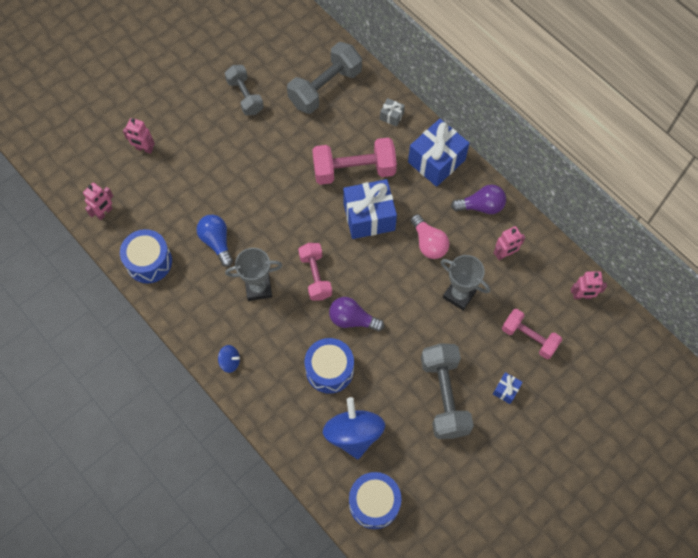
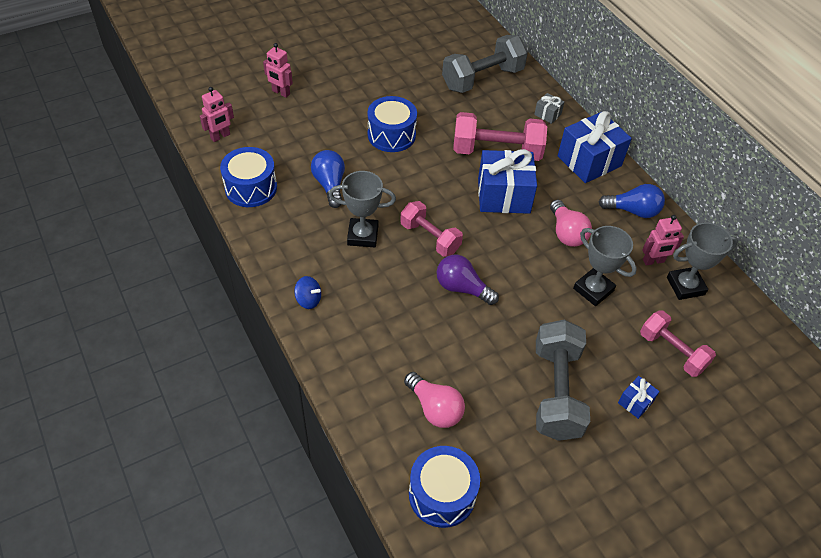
camera: 10 degrees right, 15 degrees down
(245, 96) = (398, 70): grey dumbbell -> none
(315, 276) = (430, 238): pink dumbbell -> pink dumbbell turned 45 degrees counterclockwise
(329, 370) = (422, 333): blue drum -> blue drum (391, 135)
(353, 434) = (434, 408): blue spinning top -> pink light bulb
(481, 206) = (633, 211): purple light bulb -> blue light bulb
(533, 273) = (685, 286): none -> grey trophy
(582, 296) = (742, 322): pink robot -> none

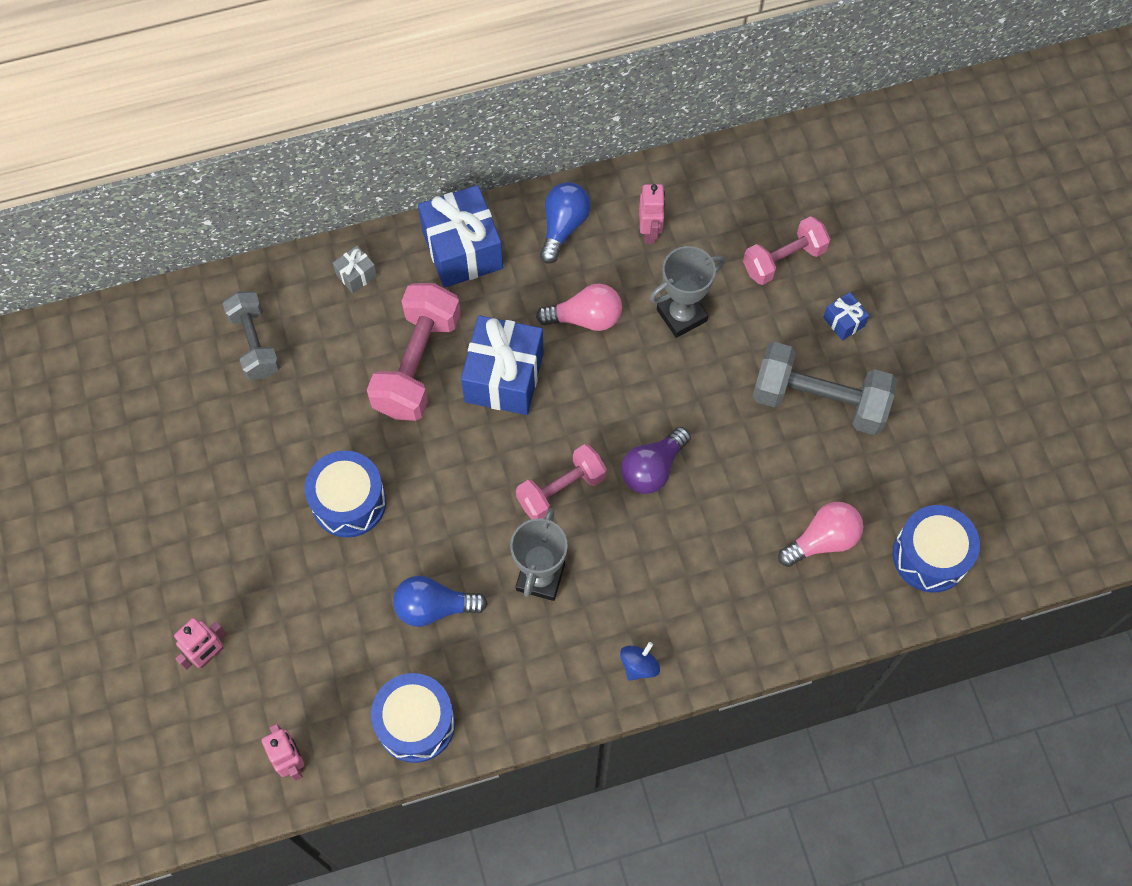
camera: 75 degrees left, 15 degrees up
(482, 79) = (255, 343): grey dumbbell -> grey dumbbell, size x0.65
(685, 286) = (694, 211): grey trophy -> none

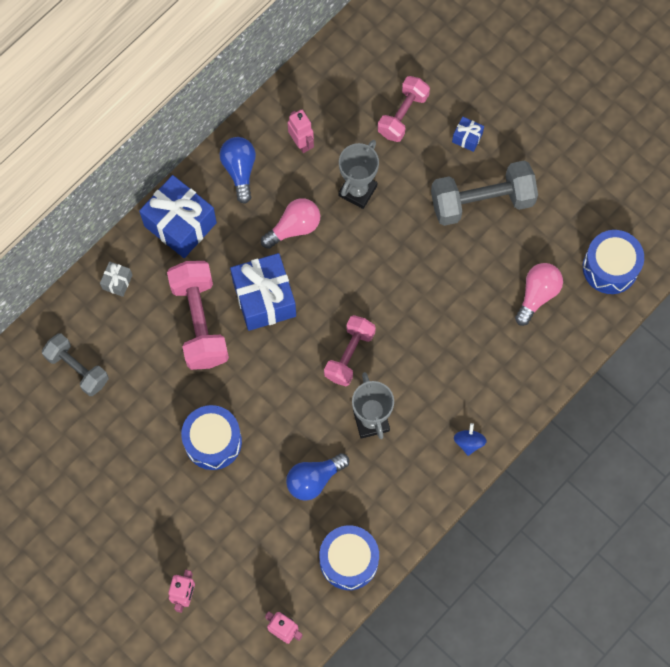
camera: 30 degrees left, 5 degrees up
(653, 469) = (401, 307): purple light bulb -> none

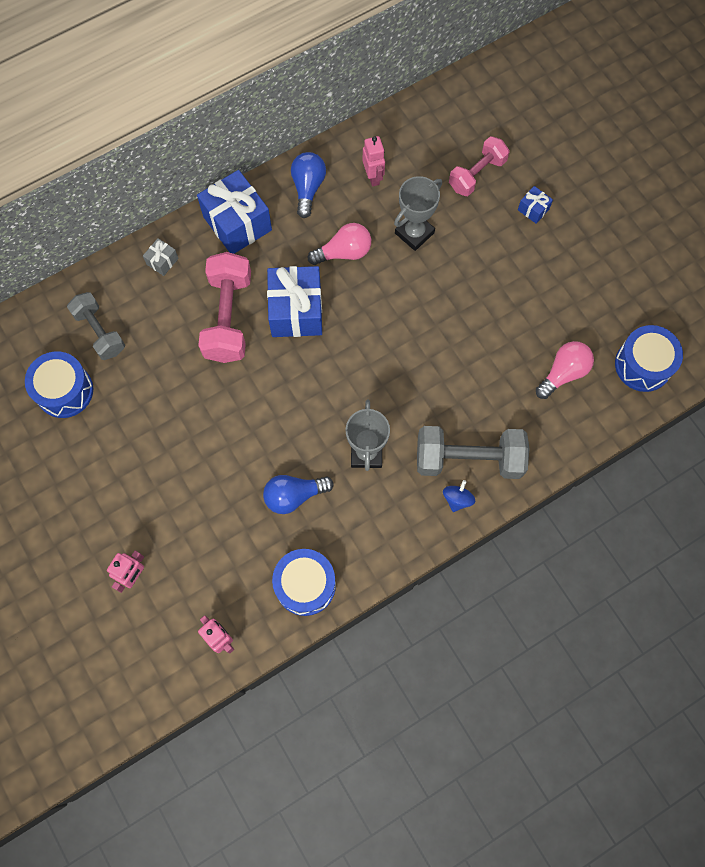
camera: 15 degrees right, 0 degrees up
(213, 441) = (207, 433): blue drum -> blue drum (64, 391)
(349, 355) = (363, 384): pink dumbbell -> none
(482, 201) = (532, 272): grey dumbbell -> grey dumbbell (468, 459)

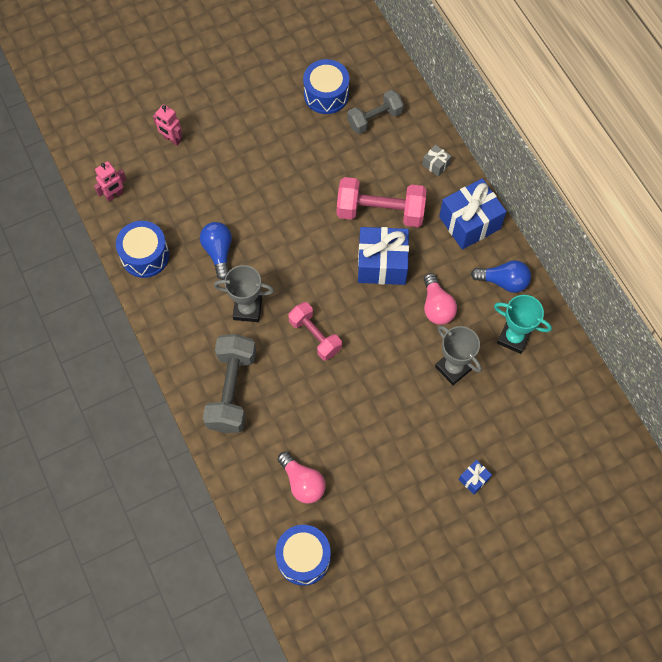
camera: 95 degrees right, 5 degrees down
(373, 177) = (513, 338): pink robot -> turquoise trophy
(457, 499) = (198, 377): blue spinning top -> none
(477, 174) = (514, 431): pink dumbbell -> pink dumbbell (315, 336)

